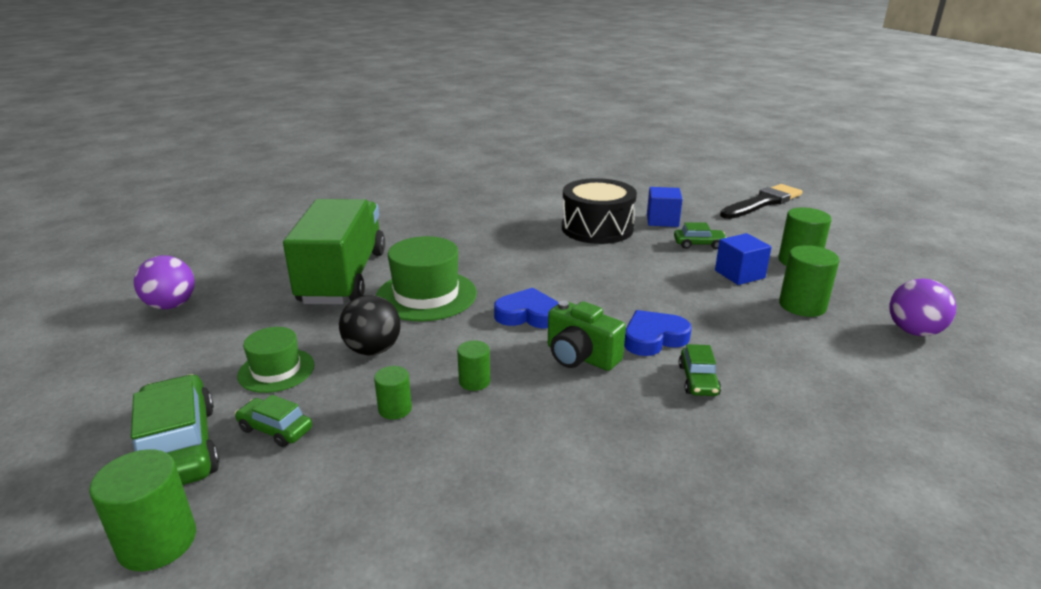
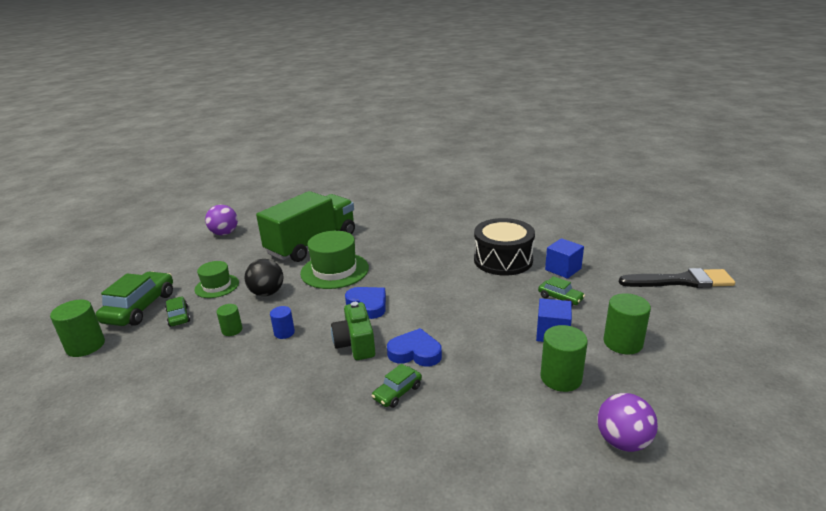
camera: 40 degrees right, 0 degrees up
(474, 381) = (284, 332): green cylinder -> blue cylinder

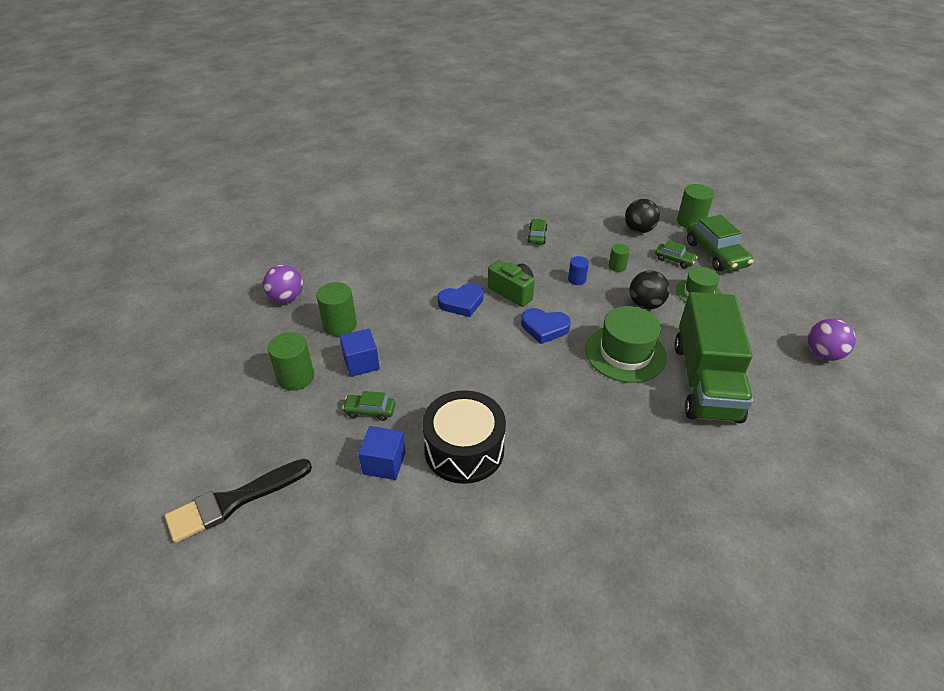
camera: 145 degrees right, 15 degrees up
(143, 358) = (639, 230): none -> black ball
(397, 392) = (448, 273): green car -> green car (537, 236)

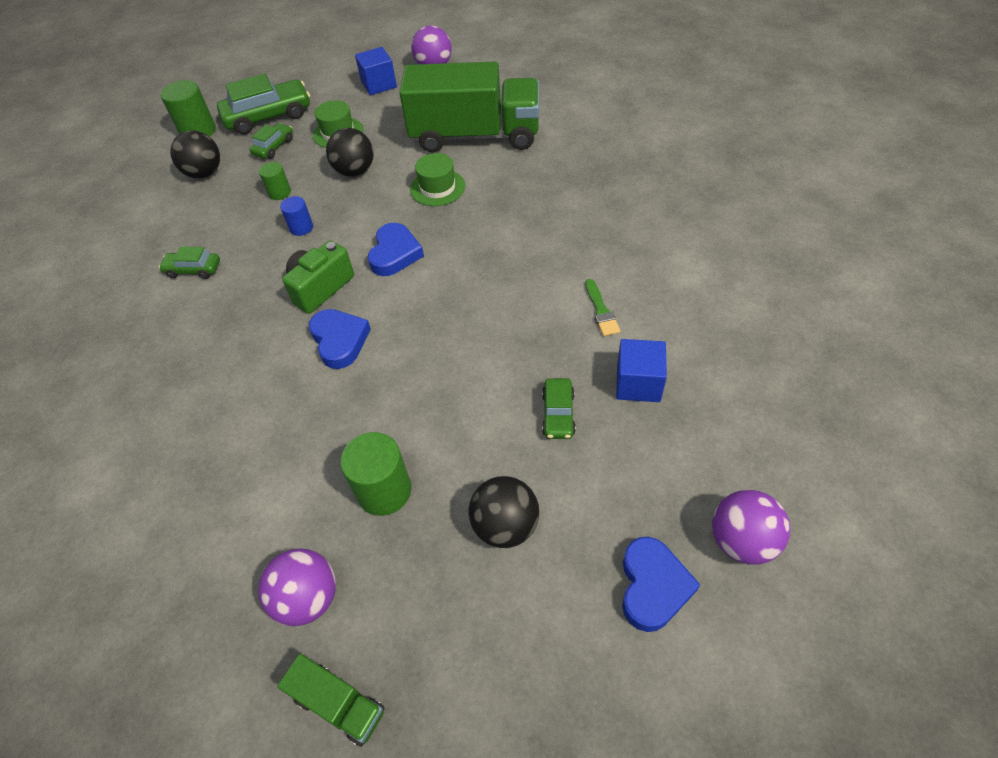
camera: 90 degrees left, 10 degrees up
(226, 445) = (653, 586): none -> blue heart
(228, 311) = (339, 704): none -> green truck
(234, 501) = (742, 541): black brush -> purple ball
(296, 377) = (505, 526): green cylinder -> black ball
(361, 363) = (468, 442): blue cube -> blue cube (379, 84)
(464, 449) = (601, 311): black drum -> green brush
(625, 353) = (437, 188): green hat -> green hat, size x0.61

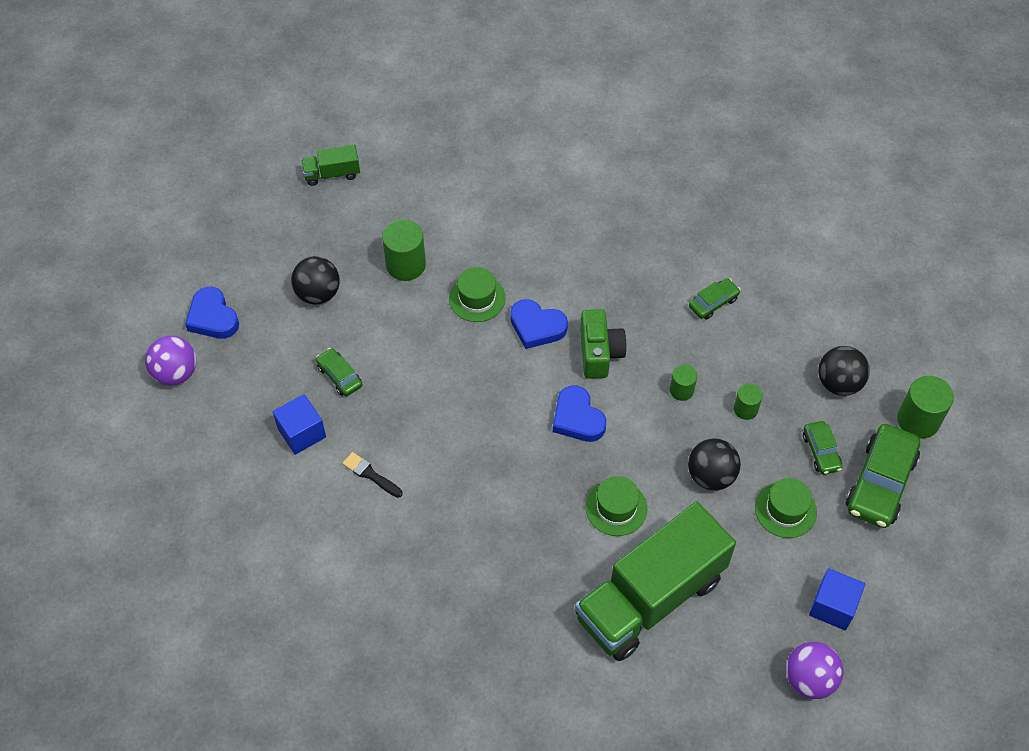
camera: 135 degrees right, 5 degrees up
(301, 227) = (681, 390): blue cylinder -> green cylinder
(308, 598) = (392, 196): purple ball -> none
(358, 402) = (477, 298): none -> green hat
(601, 311) = (370, 474): green brush -> black brush

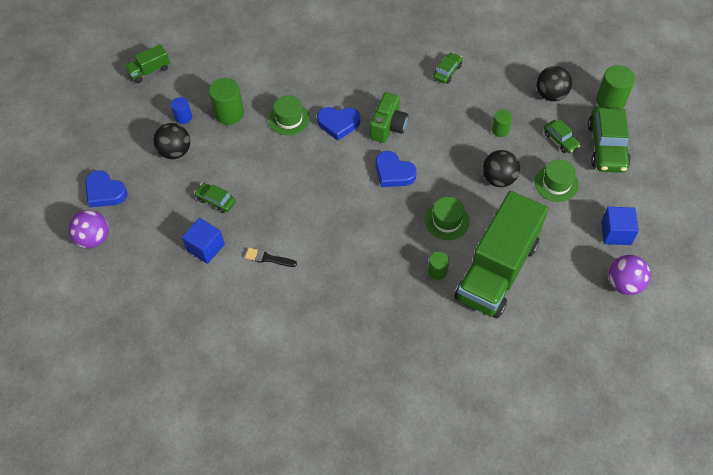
camera: 20 degrees left, 0 degrees up
(347, 251) = (183, 117): none -> blue cylinder
(599, 353) = (388, 127): green camera -> green camera turned 45 degrees clockwise
(681, 390) = (453, 132): green cylinder -> green cylinder (437, 271)

